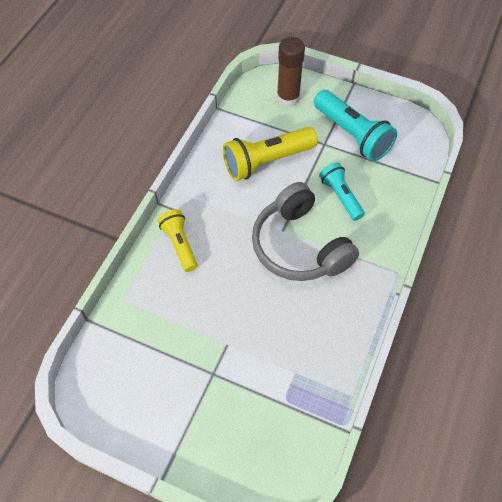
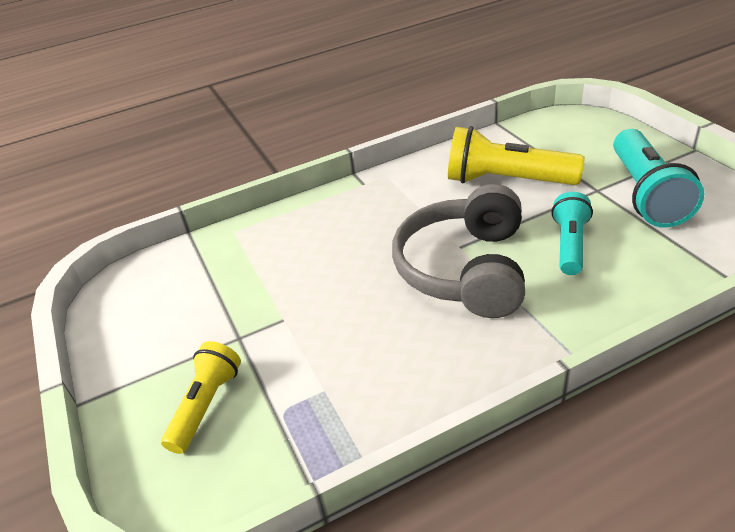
camera: 45 degrees right, 20 degrees down
(180, 244) = (336, 212): yellow flashlight -> yellow flashlight (206, 405)
(288, 98) = (589, 137): brown glue stick -> none

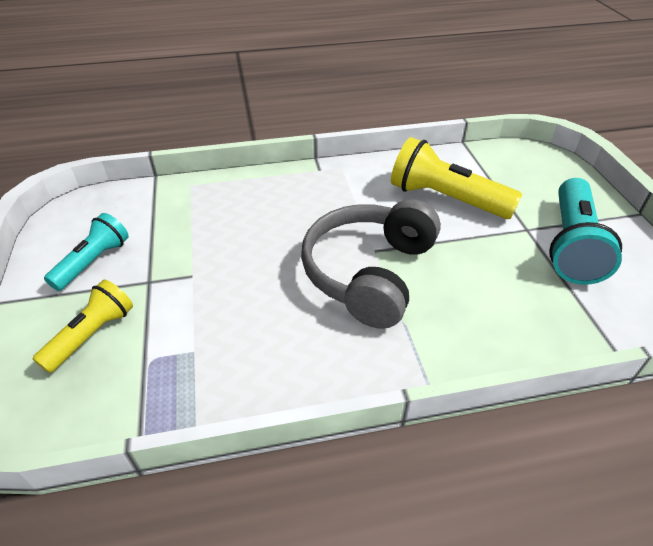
camera: 10 degrees right, 5 degrees up
(569, 245) = (475, 275): turquoise flashlight -> turquoise flashlight (93, 262)

